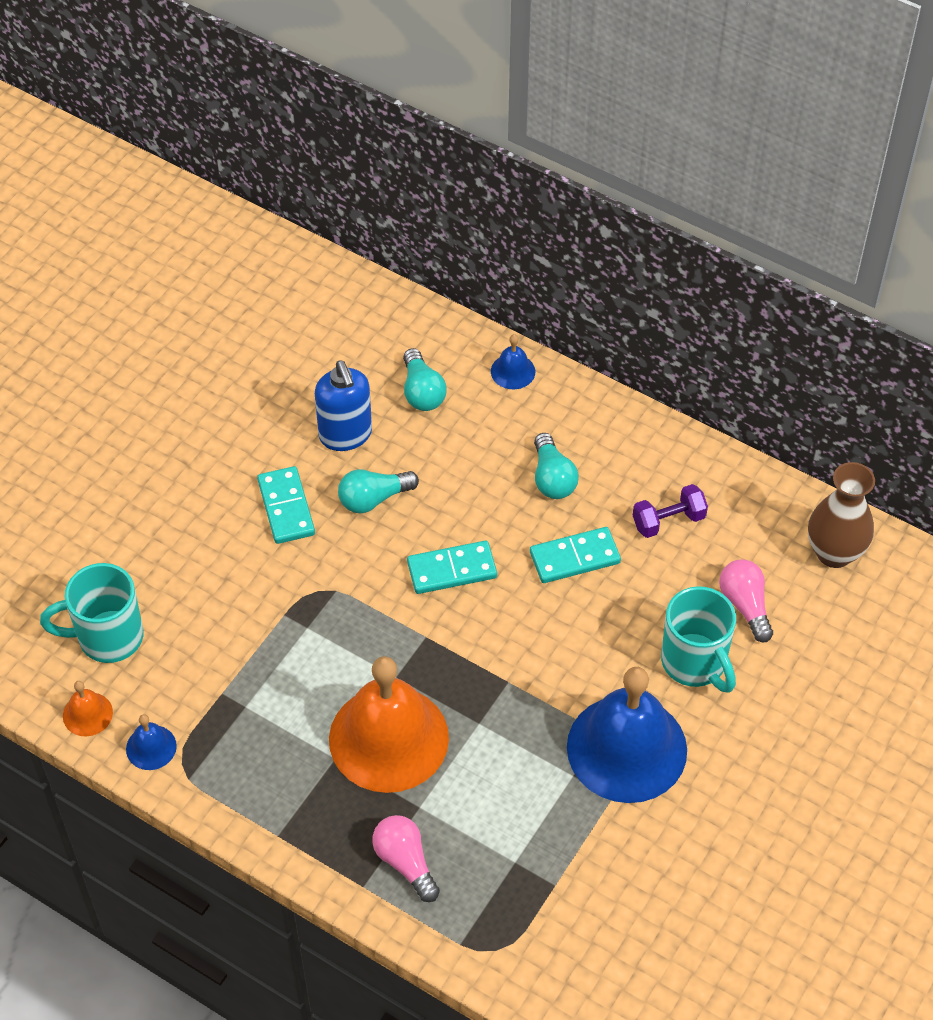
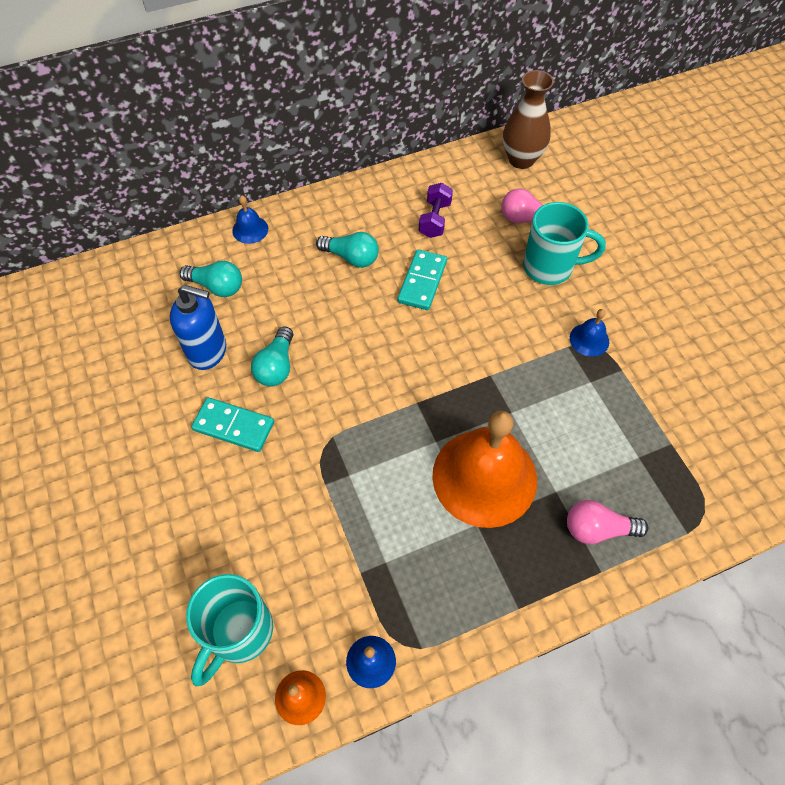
camera: 55 degrees left, 5 degrees up
(452, 569) = (375, 354): turquoise domino -> none
(626, 748) = (589, 339): blue bell -> blue bell, size x0.42

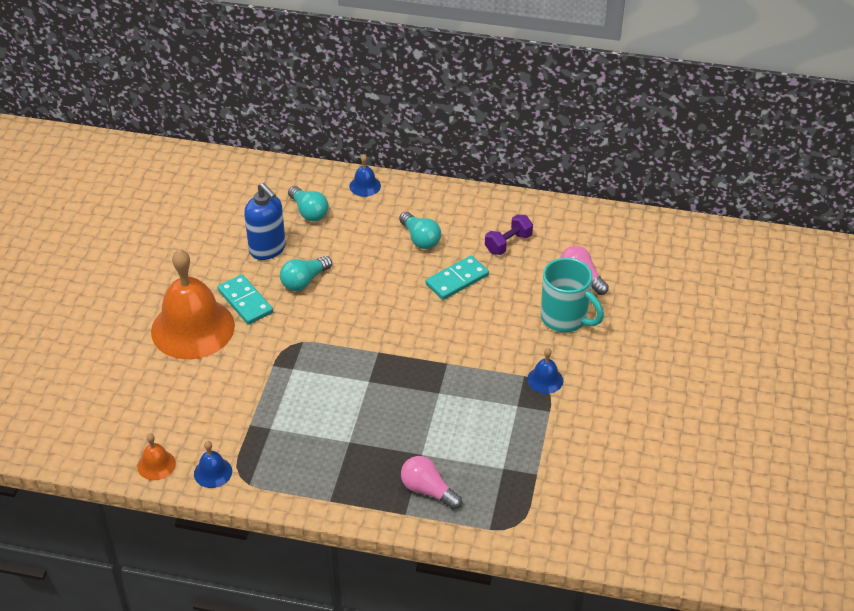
camera: 35 degrees right, 15 degrees down
(239, 633) = (150, 413): turquoise mug -> none
(484, 477) = (381, 419): orange bell -> orange bell (192, 328)
(521, 159) = (622, 234): brown vase -> none

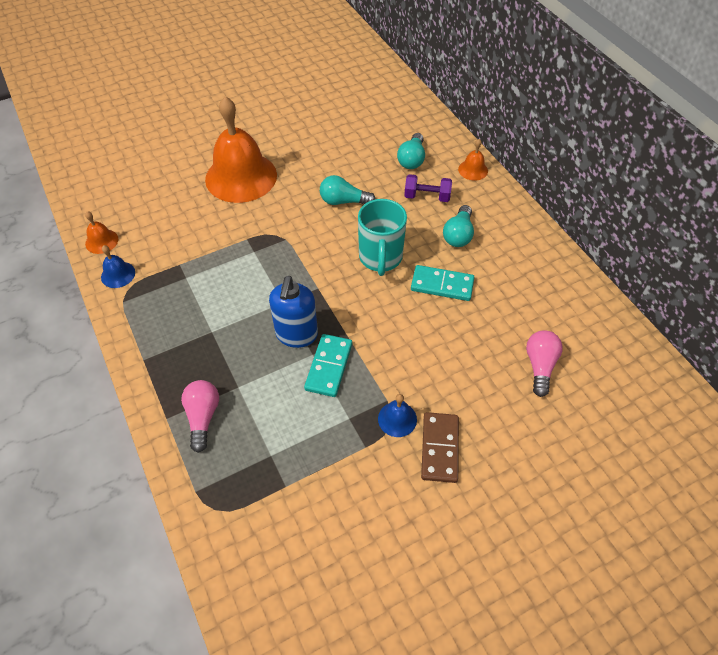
camera: 50 degrees right, 10 degrees up
(245, 302) = (291, 185): turquoise domino -> turquoise domino (328, 366)
(267, 249) = (352, 163): blue soap dispenser -> blue soap dispenser (296, 335)
(365, 186) = (473, 170): blue bell -> orange bell
(508, 243) = (518, 290): purple dumbbell -> purple dumbbell (427, 197)
(565, 319) = (481, 386): turquoise mug -> turquoise mug (380, 258)
(590, 372) = (440, 448): none -> brown domino

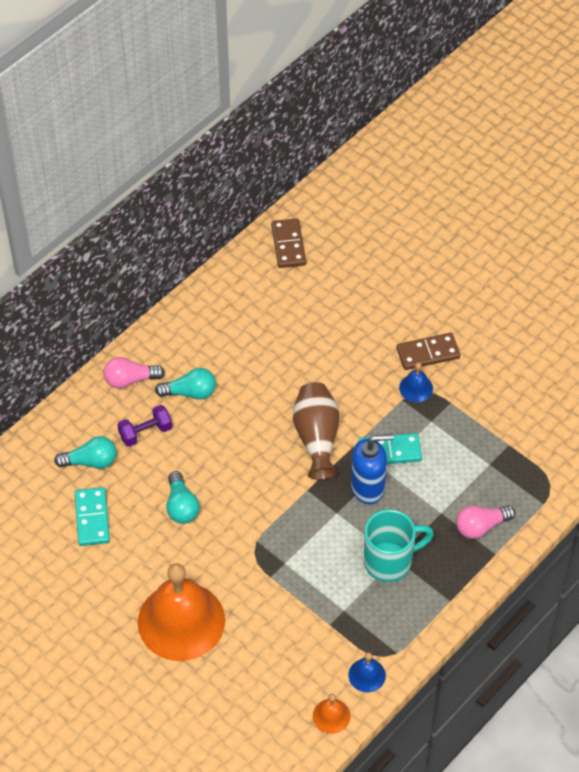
camera: 110 degrees left, 0 degrees up
(371, 312) = (317, 437): none -> brown vase
(380, 258) = (248, 449): turquoise mug -> turquoise mug (390, 561)
(427, 197) = (145, 432): purple dumbbell -> purple dumbbell turned 75 degrees clockwise
(442, 285) = (260, 391): turquoise domino -> turquoise domino (92, 518)
(473, 170) = (87, 401): orange bell -> none
(539, 366) = (319, 302): pink light bulb -> pink light bulb (130, 380)
(627, 362) = (288, 245): none -> brown domino

